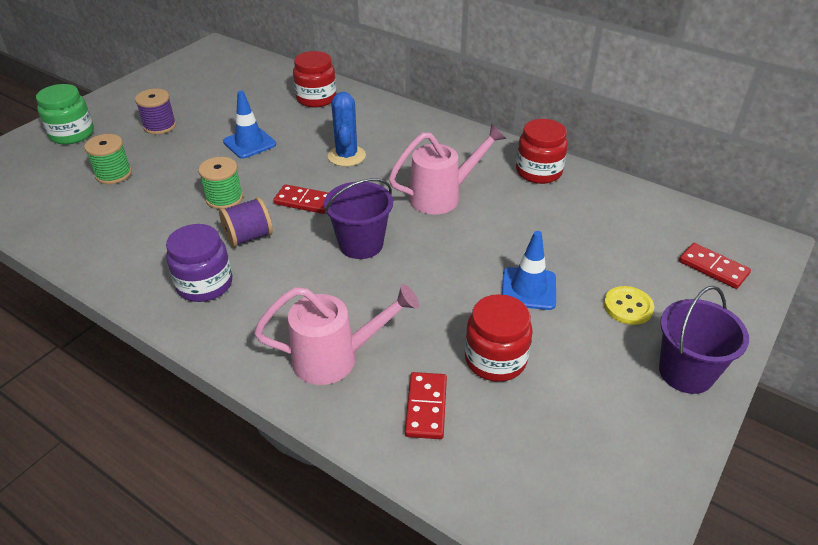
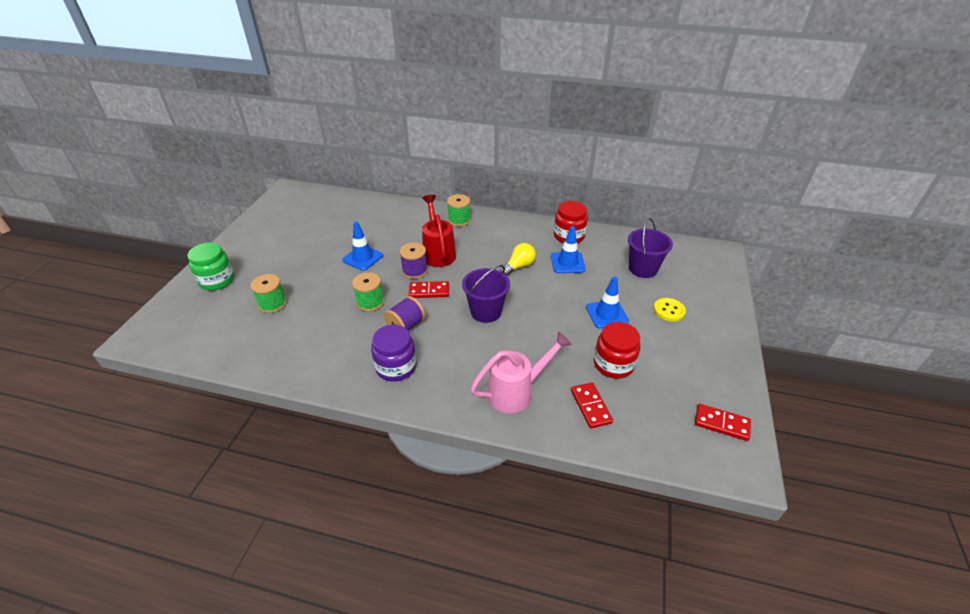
camera: 20 degrees left, 0 degrees up
(160, 126) = (285, 259): purple spool -> purple spool (415, 271)
(316, 98) = (390, 215): red jar -> none
(346, 156) = (438, 252): blue cactus -> red watering can
(399, 121) = (459, 220): none -> green spool
(442, 196) = (519, 266): pink watering can -> yellow light bulb
(514, 206) = (567, 263): none -> blue traffic cone
(686, 372) = (721, 341): purple bucket -> purple bucket (643, 269)
(713, 268) = (701, 274): red domino -> red domino (721, 424)

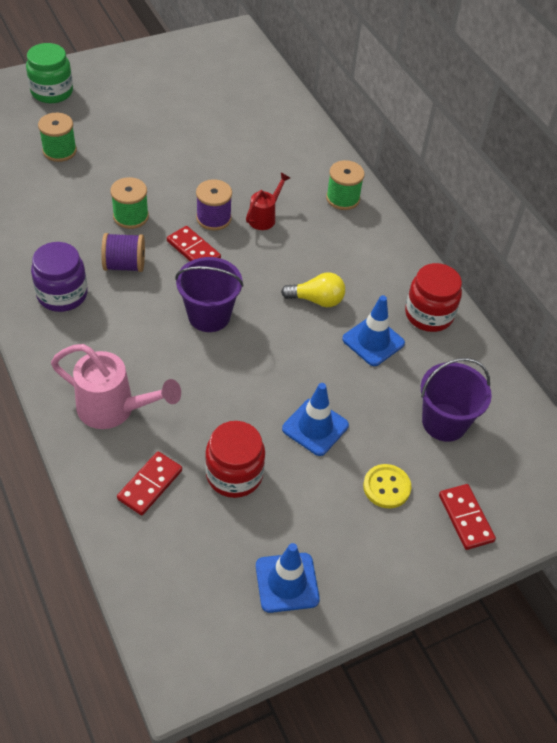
camera: 45 degrees right, 10 degrees up
(363, 258) = (190, 165): blue traffic cone -> blue traffic cone (287, 582)
(438, 252) = (265, 217): red watering can -> red watering can, size x0.58
(721, 424) = (231, 624): red domino -> red domino (465, 518)

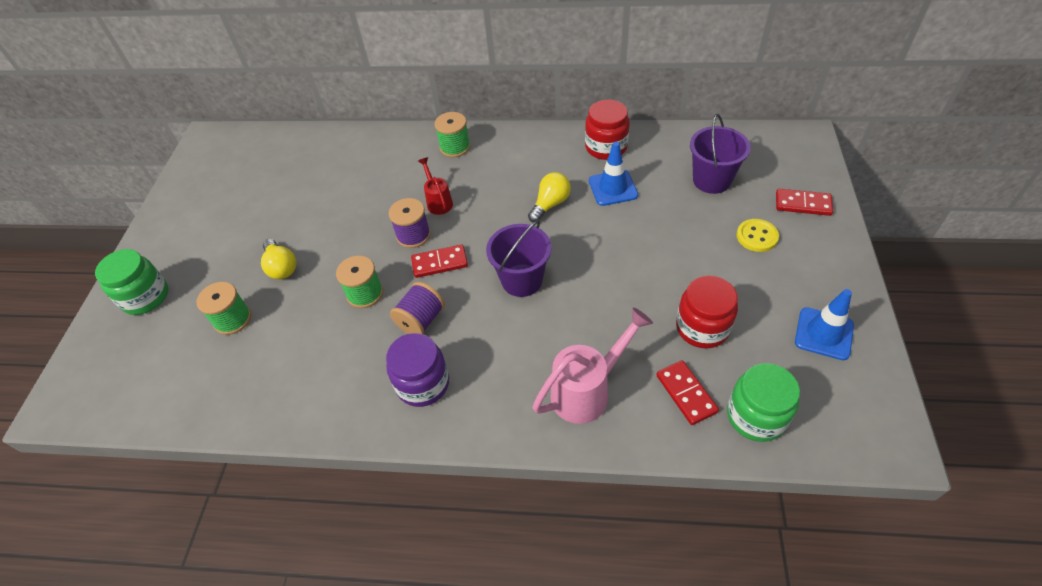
camera: 50 degrees left, 0 degrees up
(126, 152) = (281, 267): none -> yellow light bulb
(153, 548) = (756, 416): none -> green jar
(315, 427) = (679, 256): blue traffic cone -> none

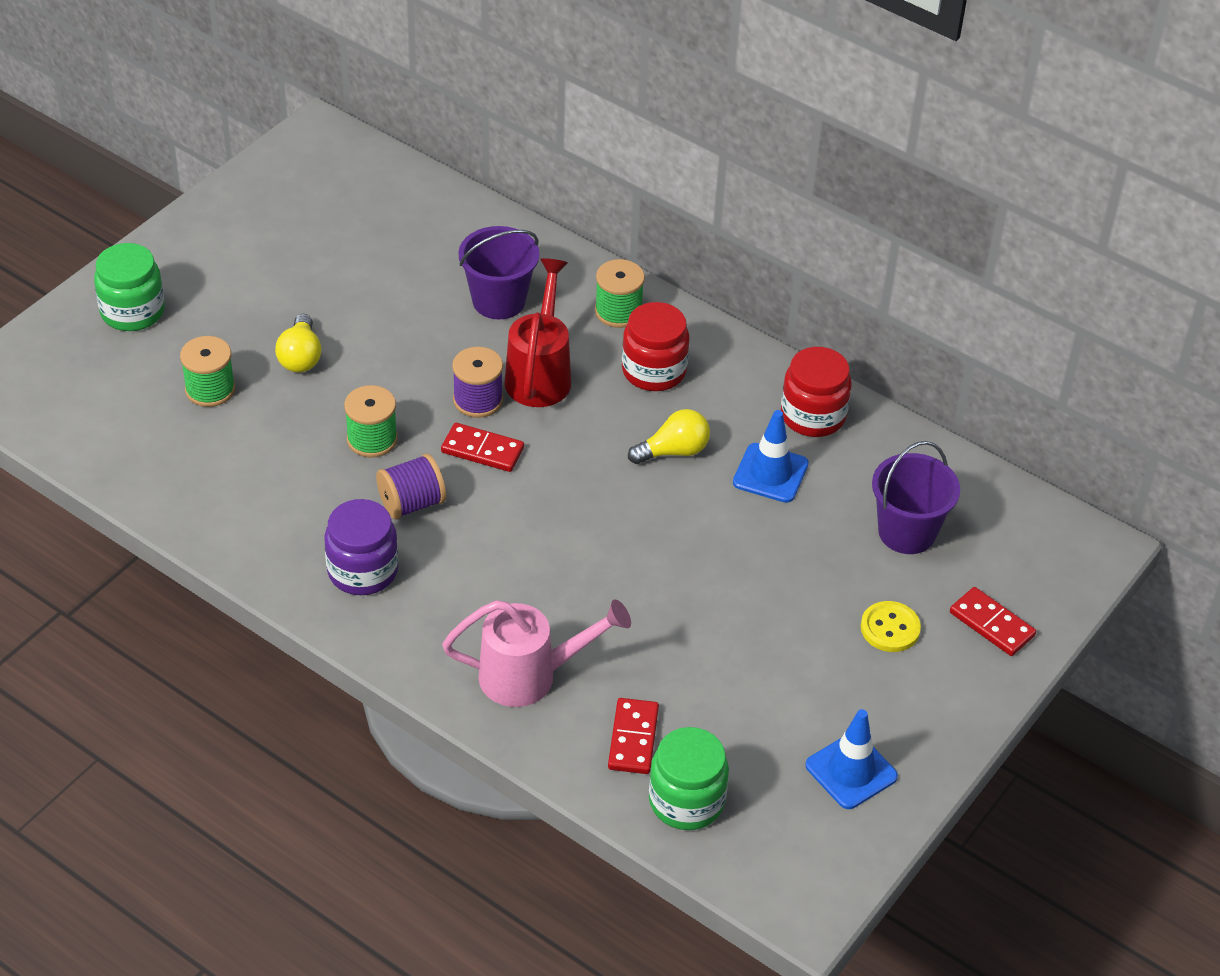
camera: 25 degrees right, 5 degrees down
(438, 201) = (540, 373): red watering can -> red watering can, size x1.73
(522, 280) = (560, 522): purple bucket -> purple bucket (499, 301)
(702, 328) = (718, 687): red jar -> red jar (654, 371)

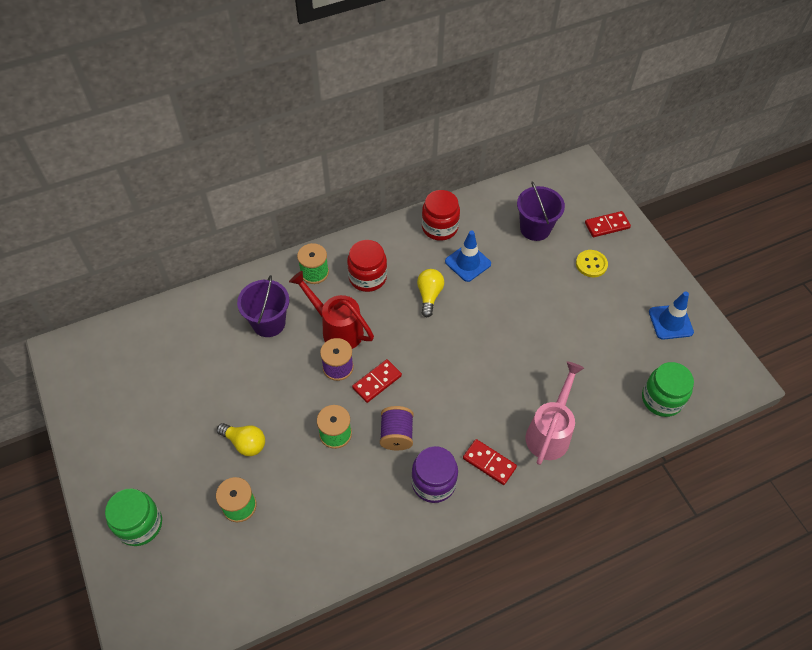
camera: 60 degrees left, 10 degrees up
(633, 738) = (612, 404): red domino -> red domino (489, 463)

